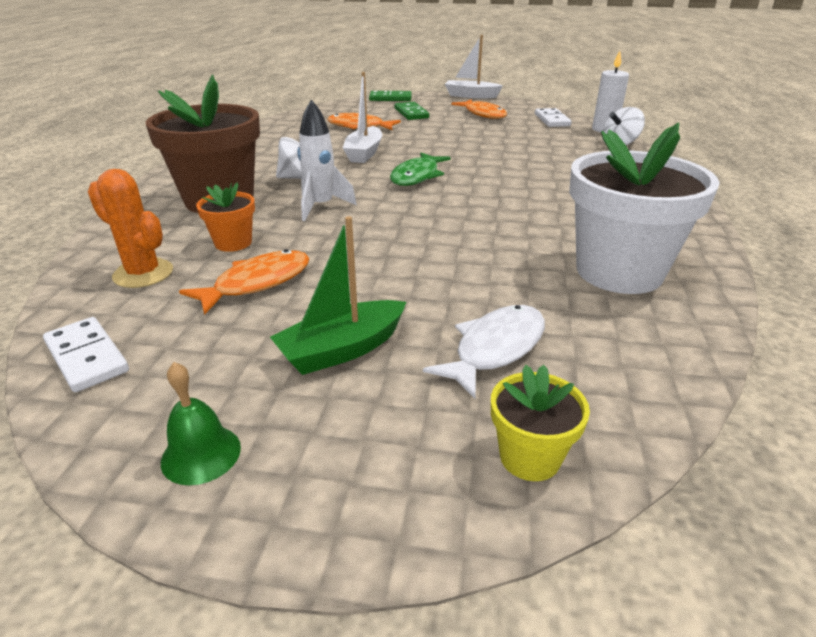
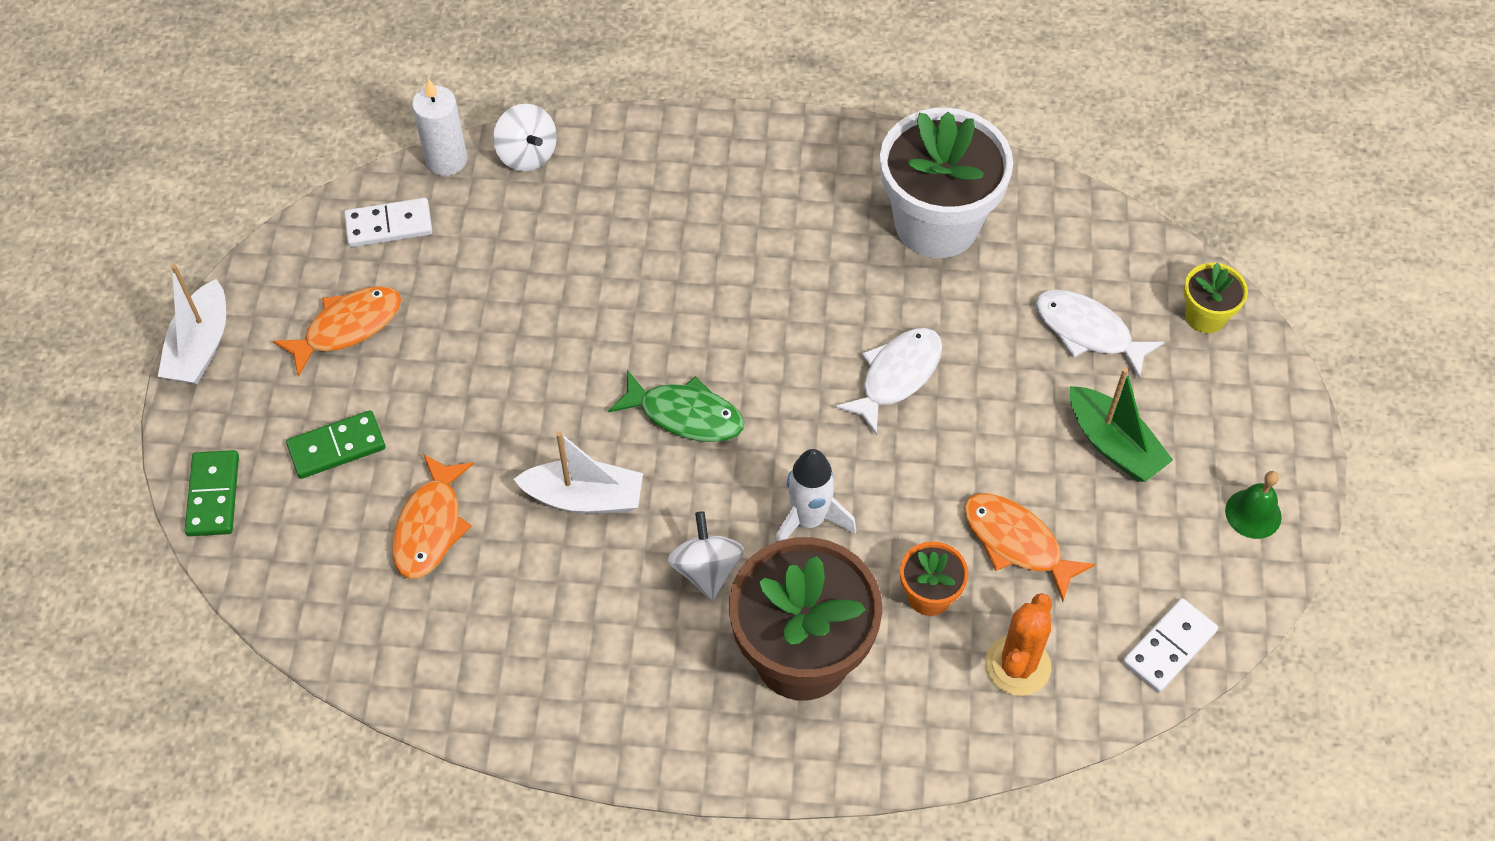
camera: 95 degrees left, 25 degrees up
(442, 243) = (896, 376): none -> white fish

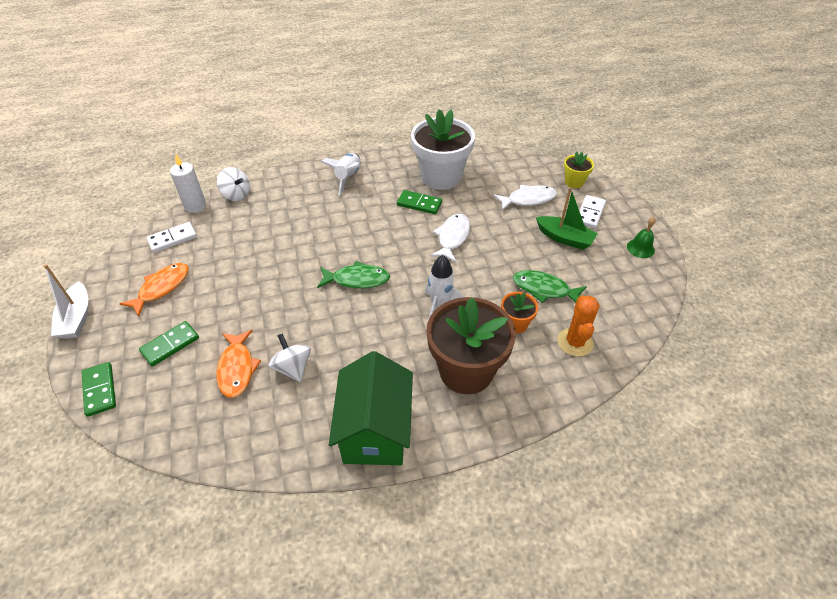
camera: 20 degrees left, 10 degrees down
(584, 497) = (319, 330): white boat -> none
(612, 708) = (375, 430): none -> green house
(706, 569) = (398, 345): white spinning top -> white spinning top (293, 368)
(751, 172) = (348, 178): none -> white rocket
(865, 278) = (419, 204): none -> green domino
(1016, 542) = (544, 289): orange fish -> green fish
(1088, 331) = (528, 199): white fish -> white fish turned 150 degrees clockwise
(1169, 647) = (639, 312): white domino -> white domino (590, 213)

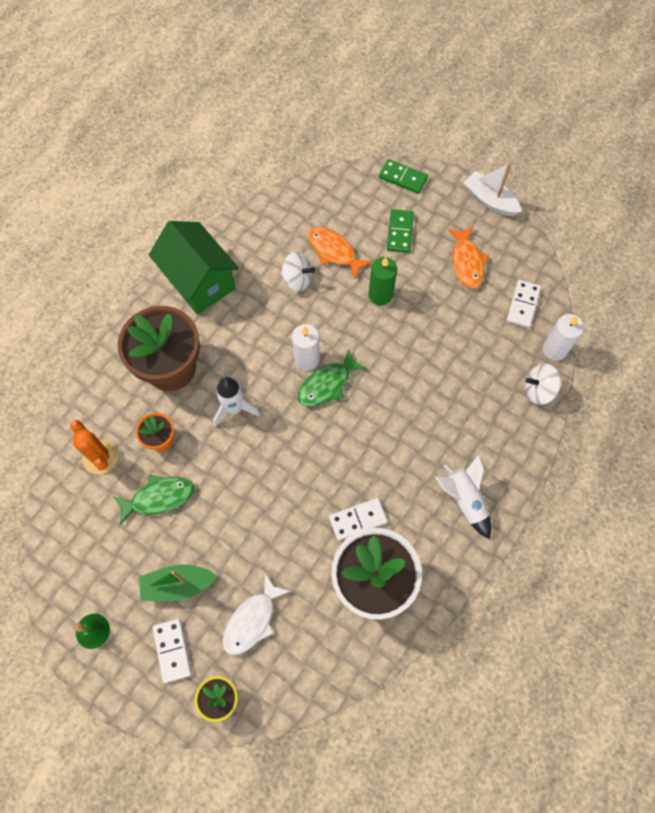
camera: 140 degrees right, 20 degrees up
(248, 310) = (380, 295): none -> green candle
(353, 304) = (306, 359): none -> white candle
(419, 204) = (357, 519): green domino -> white domino
(452, 237) = (287, 498): white fish -> none

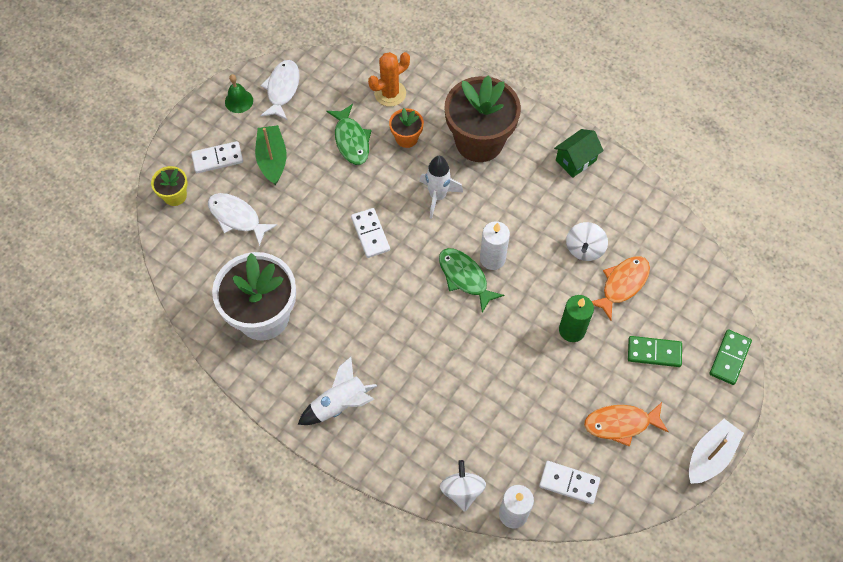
camera: 90 degrees right, 5 degrees down
(81, 579) = (282, 89): none -> white fish
(199, 281) = (576, 160): green house -> green house, size x0.54
(357, 519) = (324, 304): white domino -> white domino (370, 234)

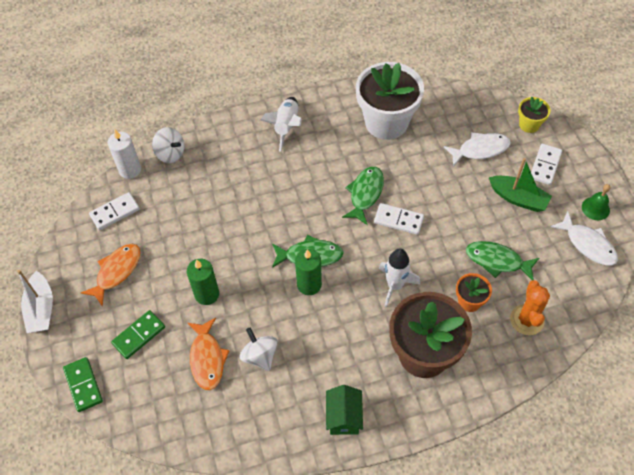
camera: 130 degrees right, 5 degrees down
(363, 278) = (365, 194): none -> green fish
(492, 259) = (309, 284): white candle -> green candle

